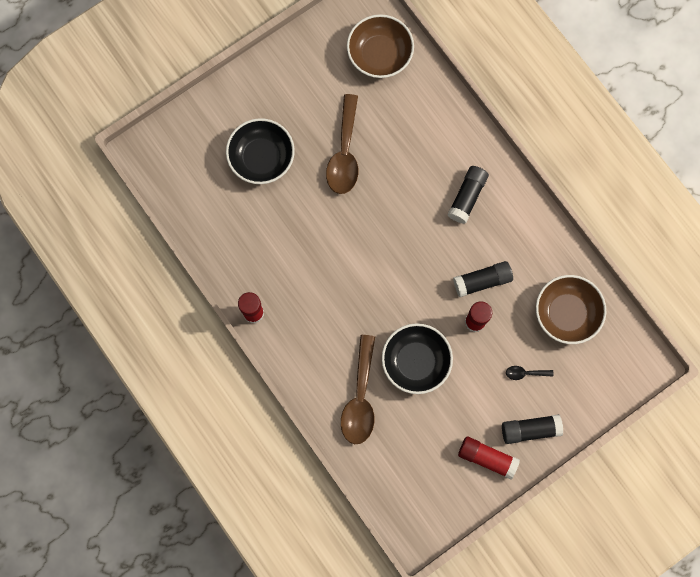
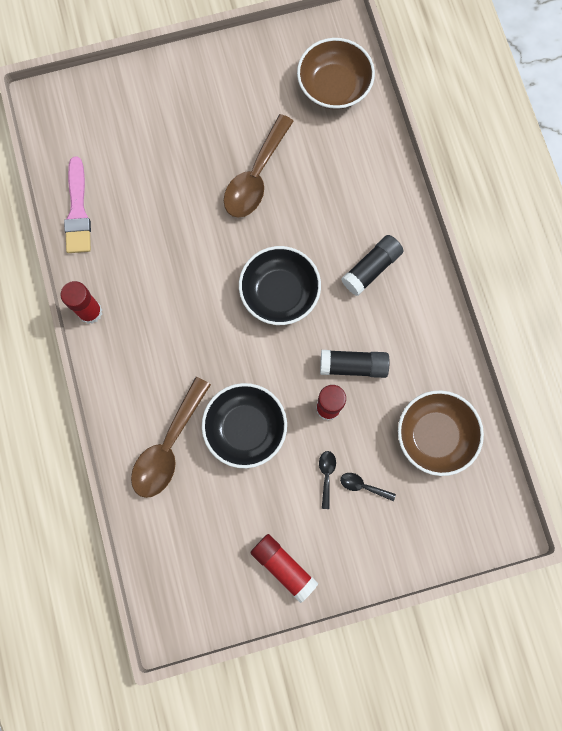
camera: 20 degrees right, 0 degrees up
(209, 234) = (78, 211): none -> pink brush
(261, 158) = (165, 151): black bowl -> black bowl (279, 293)
(493, 375) = (326, 475): none -> black spoon
(530, 430) = (345, 552): black glue stick -> none

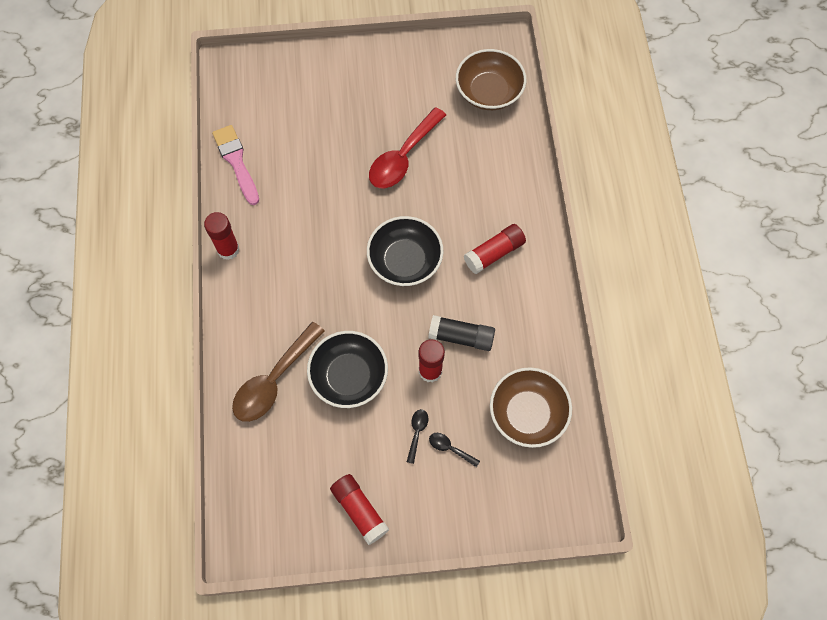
camera: 10 degrees right, 10 degrees down
(78, 211) = (236, 162): pink brush -> pink brush turned 150 degrees clockwise
(256, 176) = (403, 157): brown spoon -> red spoon
(371, 268) = (494, 253): black glue stick -> red glue stick

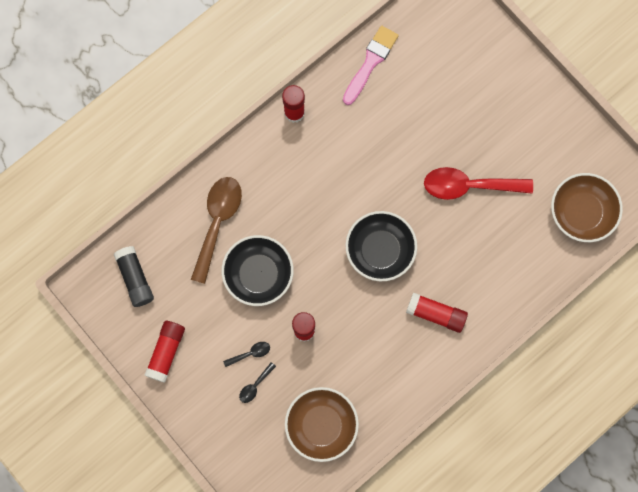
camera: 55 degrees right, 10 degrees up
(274, 380) = (217, 222): brown spoon -> brown spoon turned 105 degrees clockwise
(450, 448) = (255, 385): black spoon -> black spoon turned 135 degrees counterclockwise
(461, 337) = (347, 335): black glue stick -> black glue stick (135, 278)

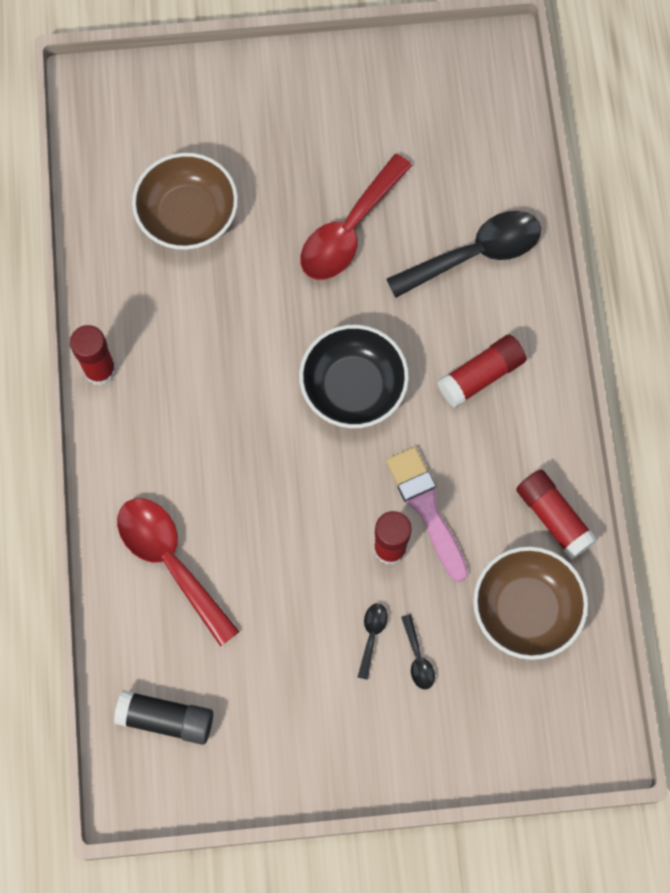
camera: 55 degrees left, 5 degrees down
(166, 352) = (293, 744): red glue stick -> red glue stick (553, 517)
(217, 222) = (170, 562): brown spoon -> red spoon
(258, 274) = (276, 556): black bowl -> none
(370, 62) = (107, 237): pink brush -> pink brush (426, 508)
(505, 263) = (475, 254): none -> black spoon
(581, 212) = (475, 128): brown bowl -> brown bowl (188, 215)

